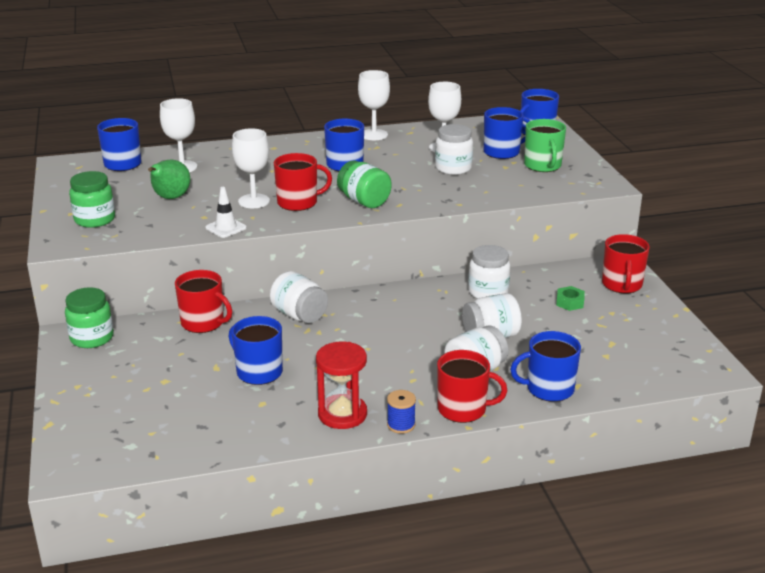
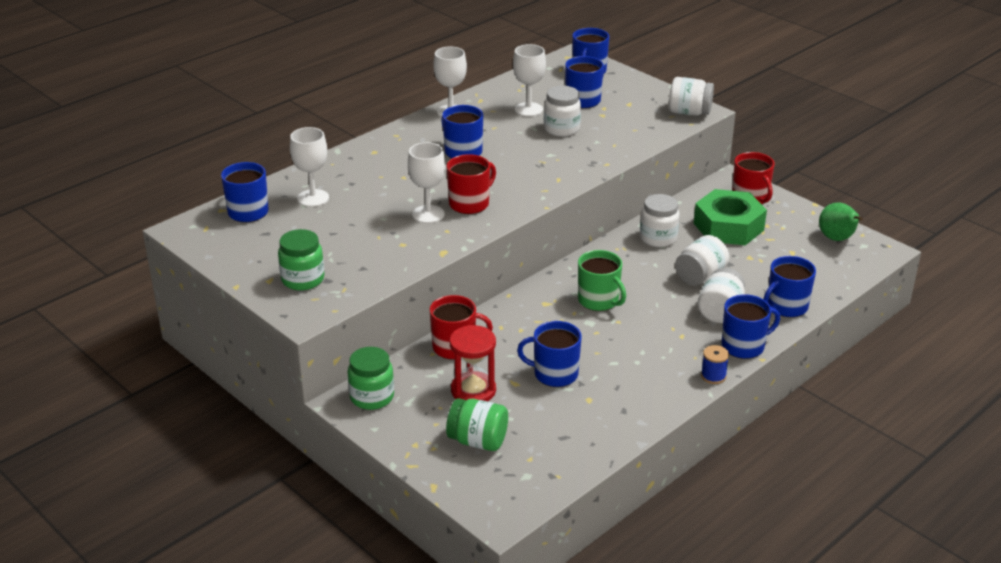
camera: 30 degrees left, 5 degrees up
(170, 198) = (345, 234): green pear -> green pear (837, 239)
(226, 228) = (437, 249): white traffic cone -> none
(299, 315) = (529, 311): white jar -> white jar (689, 112)
(342, 414) = (661, 384): red hourglass -> red hourglass (473, 390)
(364, 201) = (525, 185): green jar -> green jar (478, 441)
(463, 409) = (744, 346): red mug -> blue mug
(543, 166) = (631, 105): green mug -> green mug (599, 300)
(569, 302) = (728, 227): green nut -> green nut, size x2.49

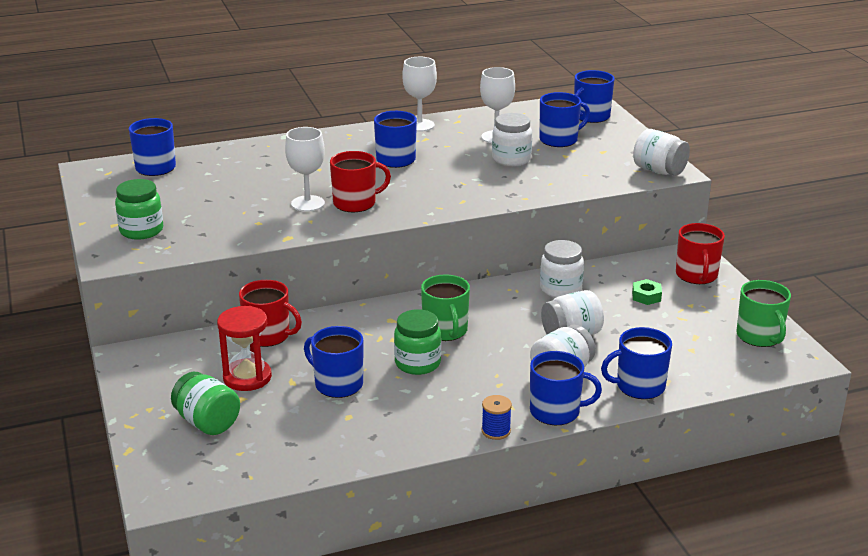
camera: 25 degrees right, 5 degrees down
(313, 198) = (221, 169): white goblet -> none
(372, 397) = (152, 357): green jar -> green jar (417, 363)
(728, 227) = (646, 296): green nut -> green nut, size x0.40
(837, 239) = (759, 336): green pear -> green mug

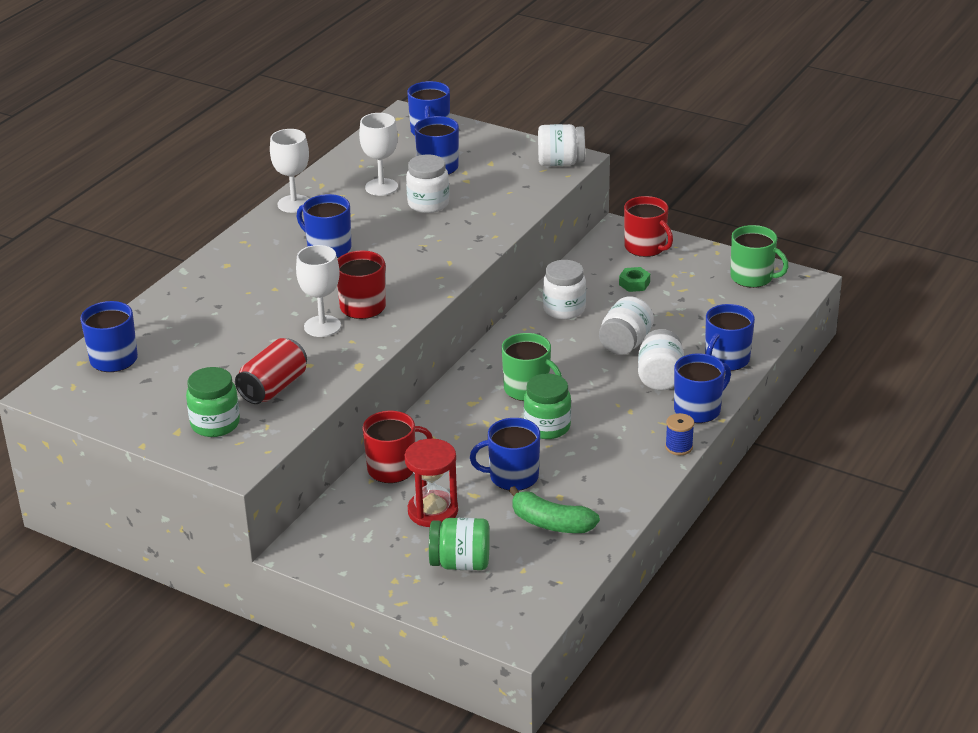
camera: 40 degrees left, 5 degrees up
(212, 226) = (273, 387): none -> red can
(311, 432) = (551, 523): none -> green banana

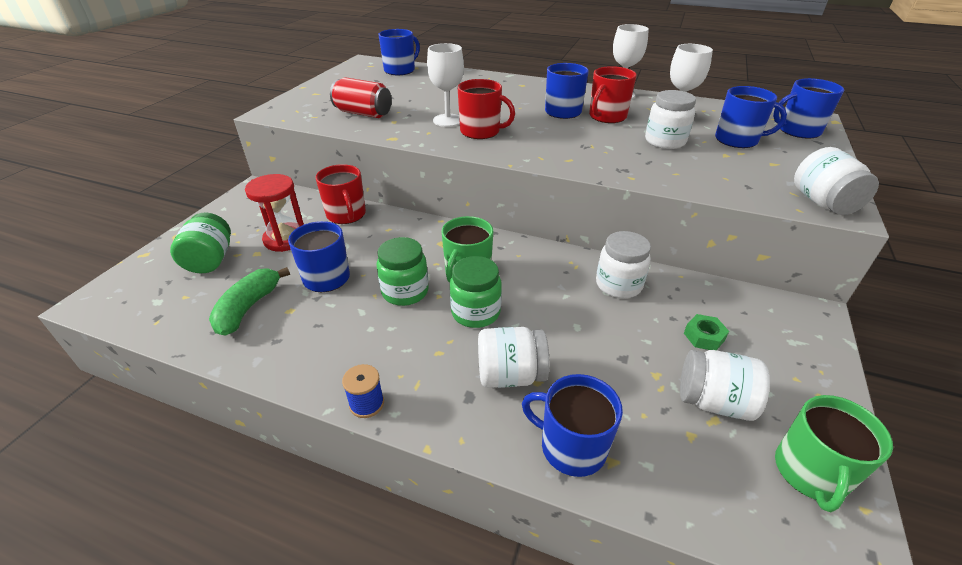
camera: 80 degrees right, 5 degrees up
(215, 424) = (321, 102): green jar -> green jar (475, 312)
(625, 344) = (571, 338): white jar -> white jar (713, 402)
(645, 247) = (794, 341): red mug -> red mug (607, 117)
(698, 409) = (447, 420): blue mug -> none

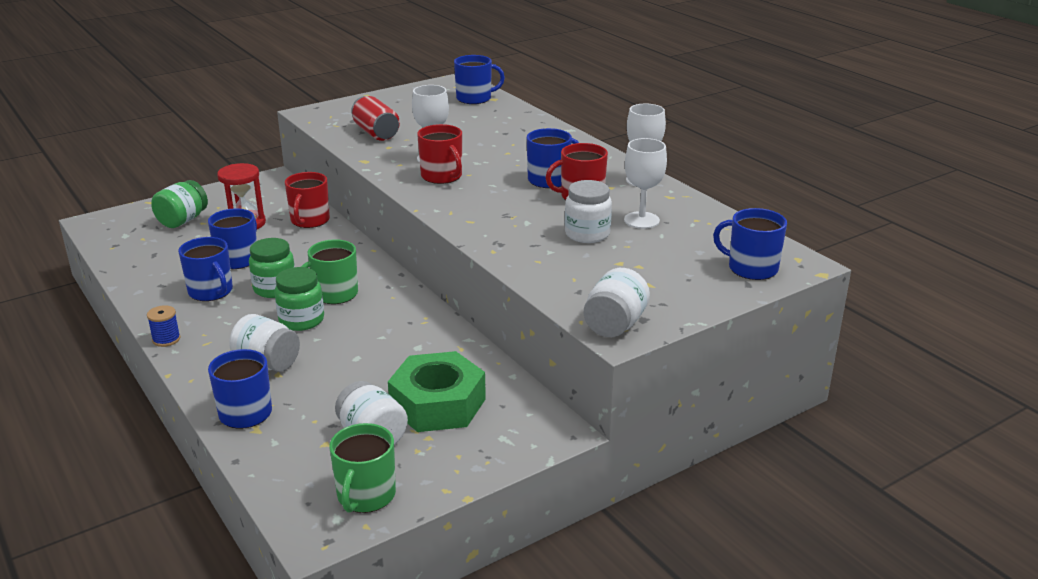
camera: 35 degrees right, 10 degrees down
(248, 308) = (169, 260): green banana -> none
(618, 285) = (434, 347): white jar -> none
(704, 336) = (438, 404): green nut -> green nut, size x2.49
(737, 140) = (663, 255): blue mug -> blue mug (211, 291)
(810, 473) = (365, 495): green mug -> green mug turned 45 degrees counterclockwise

